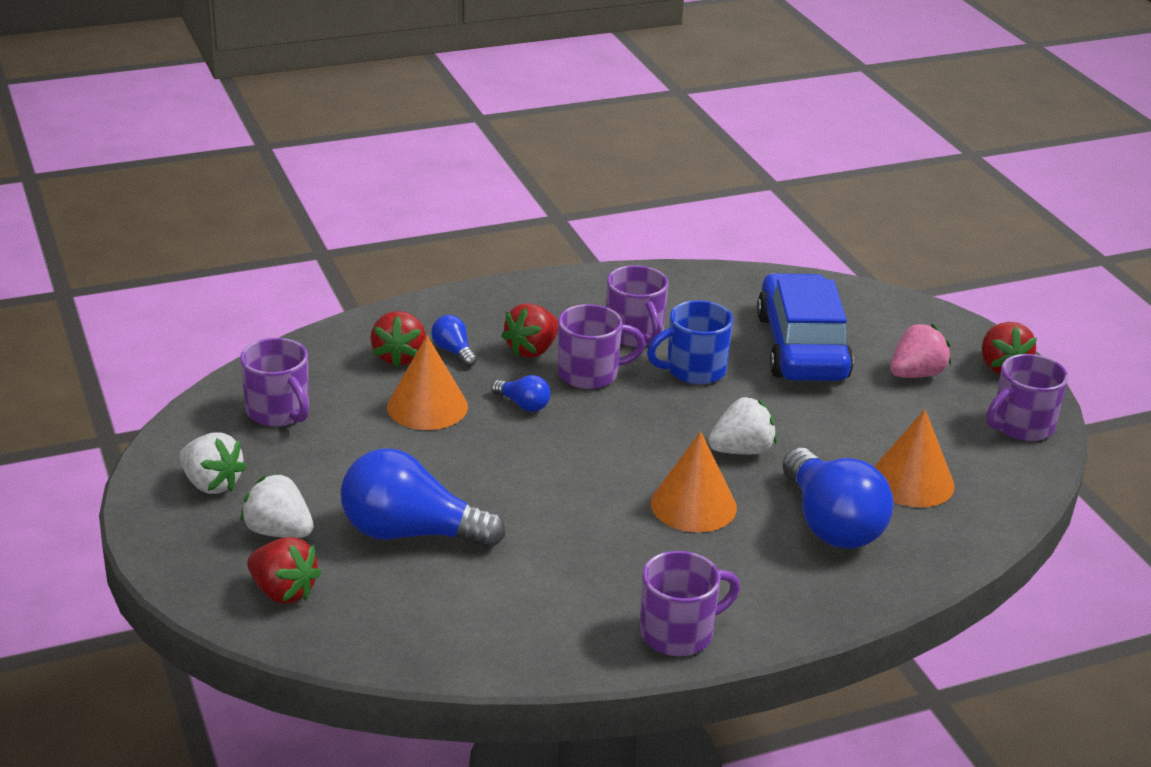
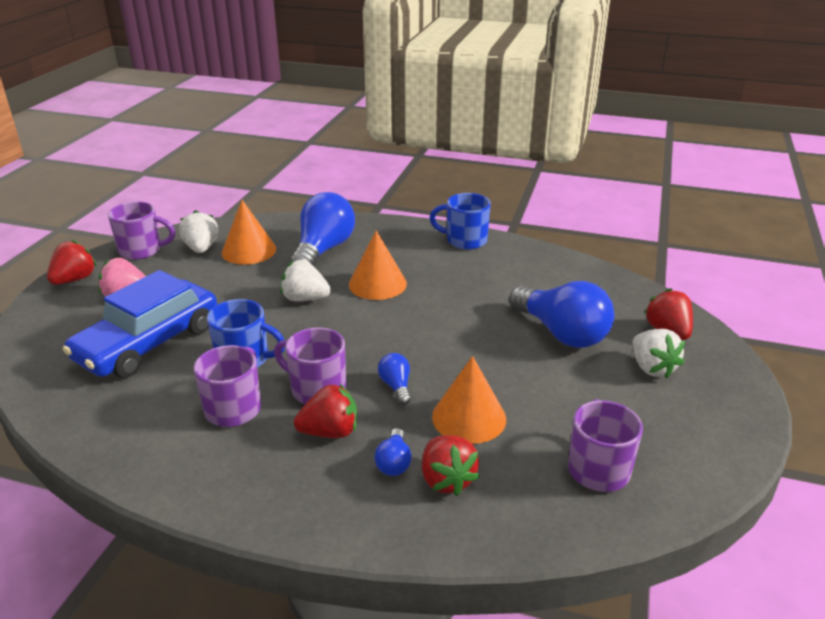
camera: 140 degrees left, 0 degrees up
(212, 484) = (688, 424): white strawberry -> white strawberry (201, 248)
(399, 357) = (446, 480): red strawberry -> red strawberry turned 120 degrees clockwise
(679, 633) = (465, 240): purple mug -> blue mug

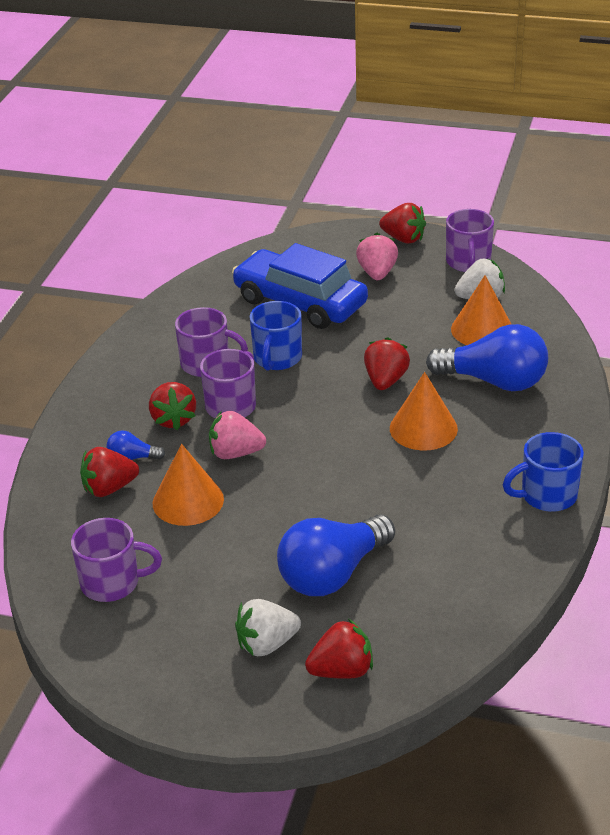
camera: 90 degrees right, 5 degrees up
(305, 298) = (385, 381): white strawberry -> red strawberry
(396, 386) = (235, 453): blue light bulb -> pink strawberry
(465, 240) = (547, 495): blue mug -> blue mug turned 120 degrees counterclockwise

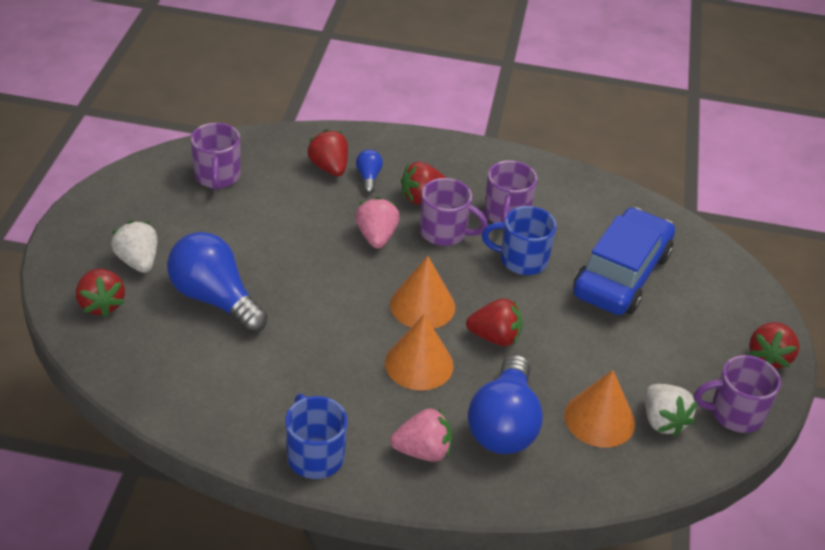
camera: 80 degrees right, 5 degrees up
(188, 501) = (312, 211): orange cone -> orange cone (422, 305)
(377, 273) = (690, 334): pink strawberry -> pink strawberry (423, 451)

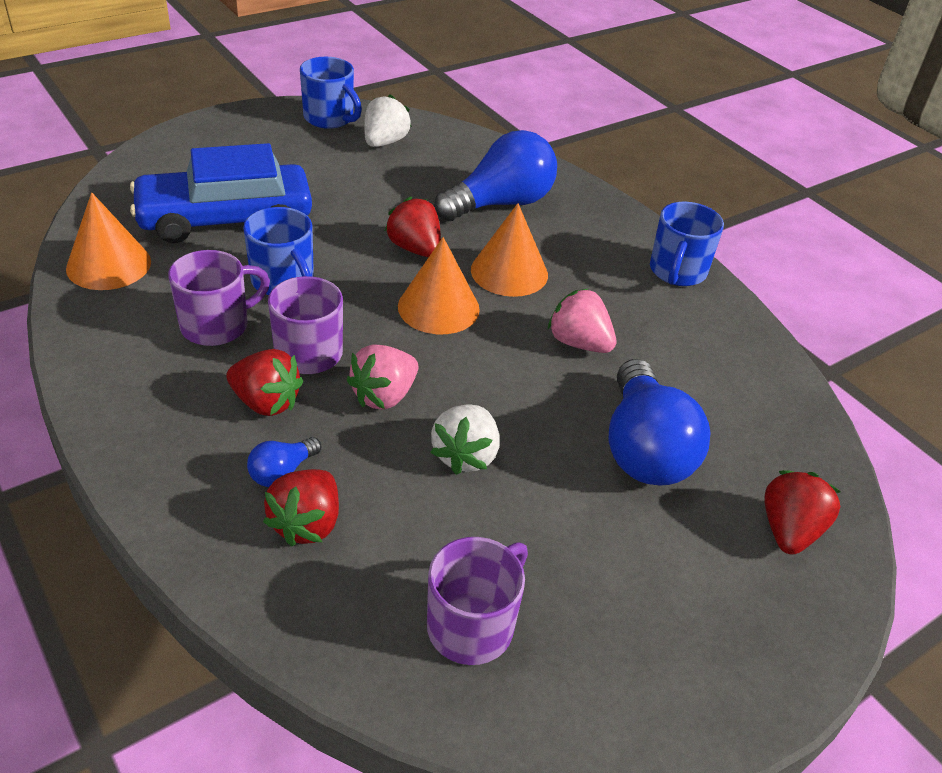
camera: 135 degrees left, 0 degrees up
(138, 261) = (701, 560): white strawberry -> white strawberry (465, 455)
(423, 451) = (585, 226): pink strawberry -> pink strawberry (579, 343)
(599, 419) = (426, 167): orange cone -> orange cone (108, 265)
(734, 413) = (330, 118): purple mug -> blue mug
(769, 357) = (241, 121): red strawberry -> none

